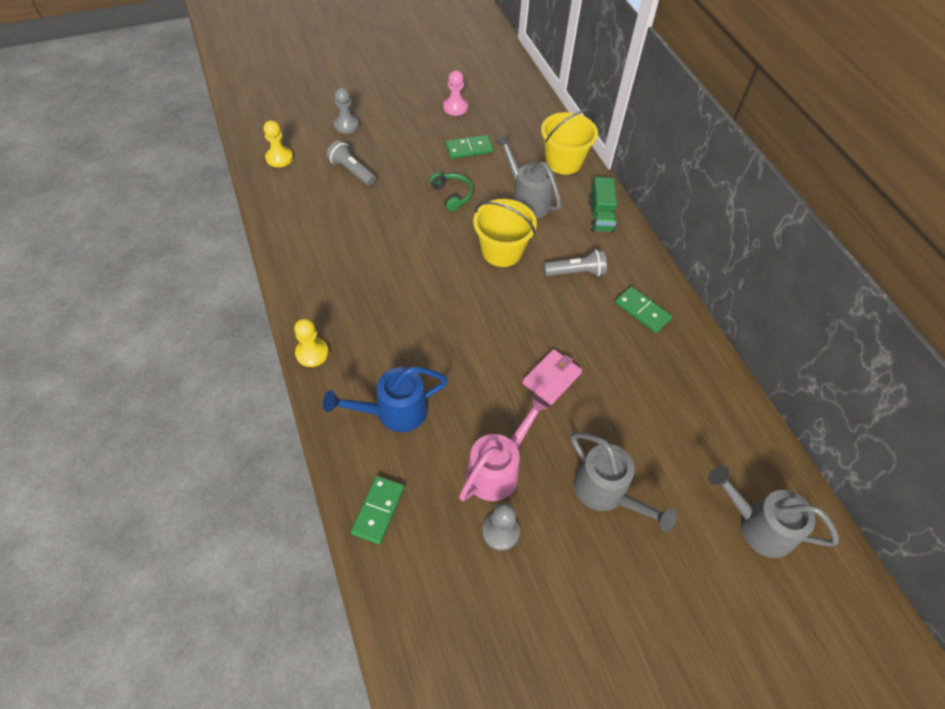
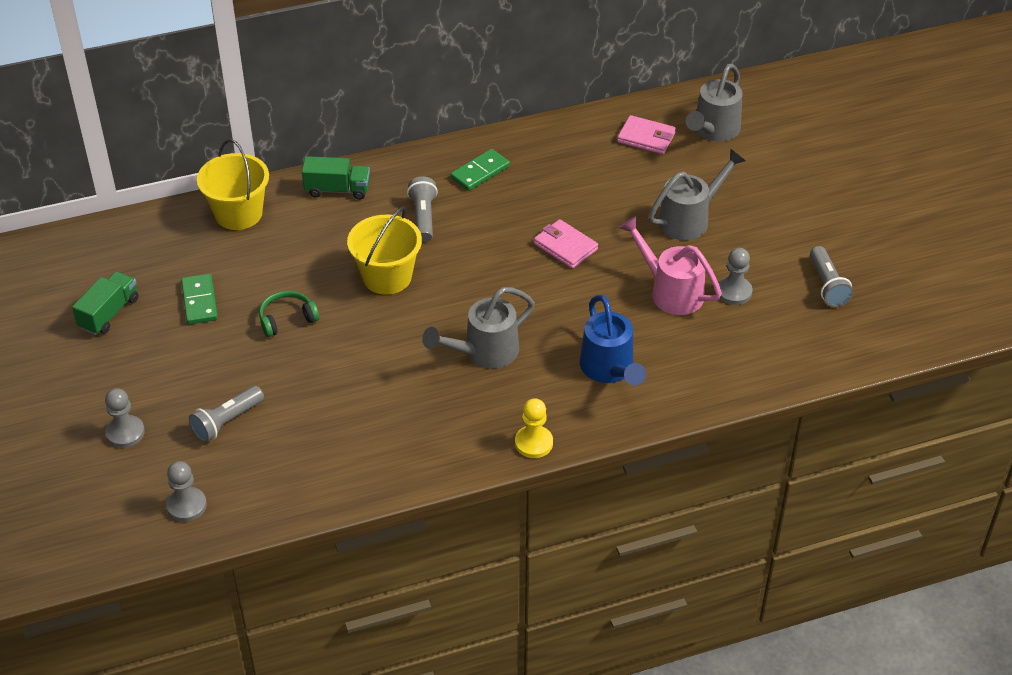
camera: 85 degrees left, 10 degrees down
(279, 158) = (186, 505): yellow pawn -> grey pawn
(378, 510) = (721, 378): green domino -> none
(455, 107) = (109, 313): pink pawn -> green truck
(517, 638) = (827, 285): none -> grey flashlight
(527, 199) = (301, 250): grey watering can -> grey watering can (484, 352)
(727, 454) = (646, 138): none -> pink wallet

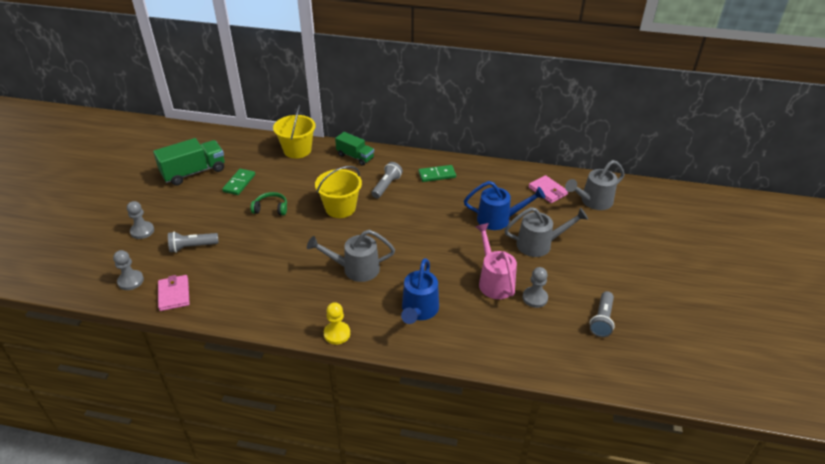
camera: 30 degrees right, 5 degrees down
(109, 313) = (194, 172): green truck -> green truck, size x1.55
(565, 247) = (451, 231): pink wallet -> pink wallet (174, 294)
(614, 205) = (499, 219): none -> blue watering can

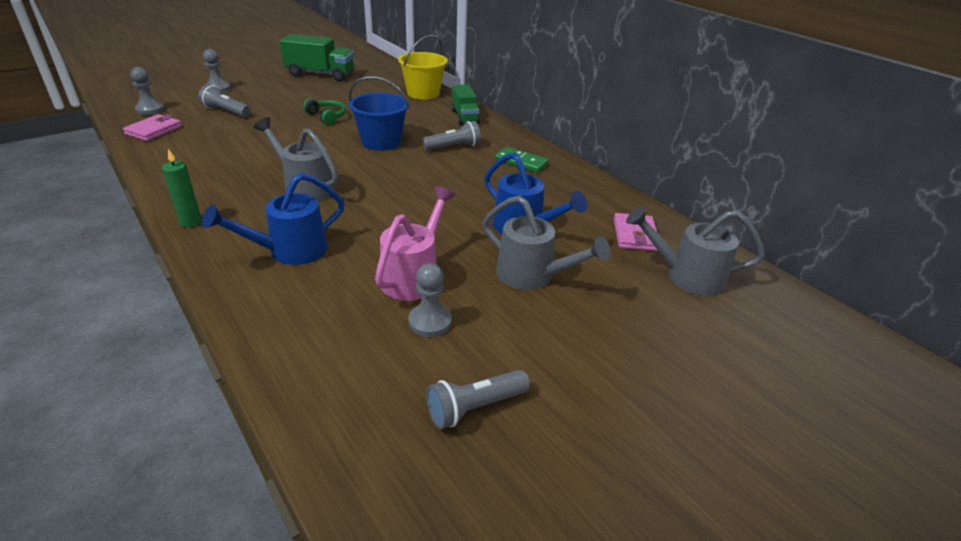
camera: 40 degrees right, 5 degrees down
(239, 183) = (337, 93): green domino -> none
(337, 334) = (190, 222): yellow pawn -> green candle
(340, 208) = (381, 142): yellow bucket -> blue bucket

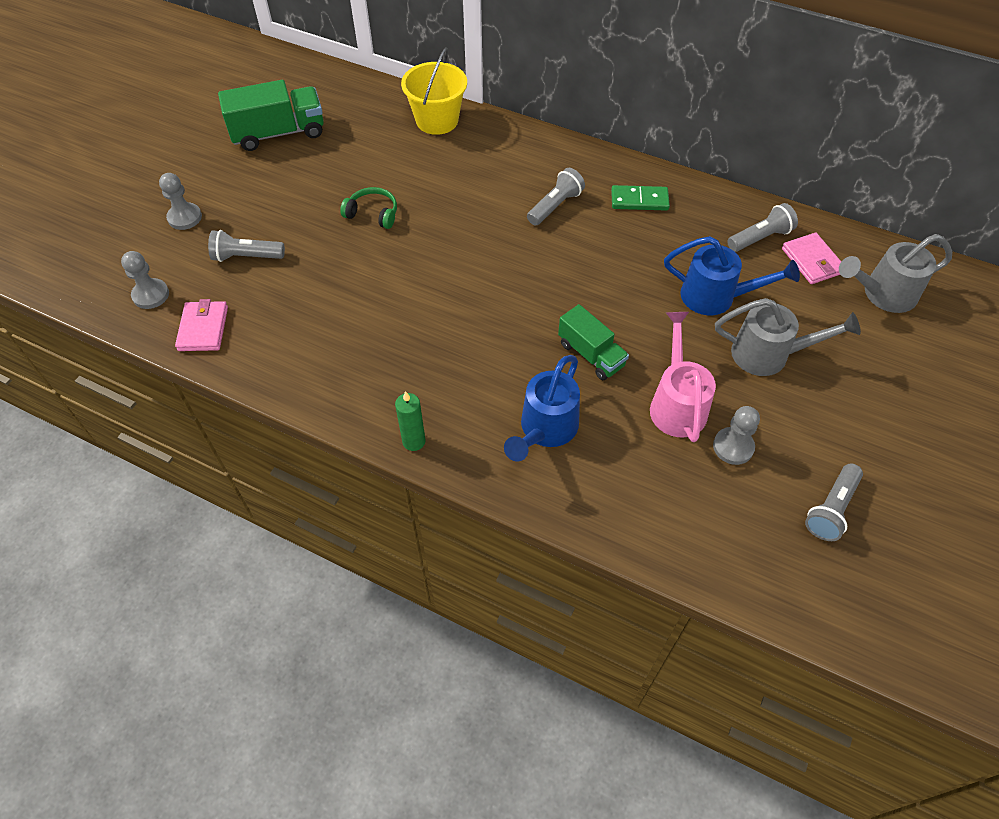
camera: 25 degrees left, 20 degrees up
(304, 187) = (469, 339): grey watering can -> none
(381, 142) = (475, 231): blue bucket -> none
(465, 117) = (521, 146): green truck -> green truck (591, 354)
(600, 208) = (760, 238): none -> grey flashlight

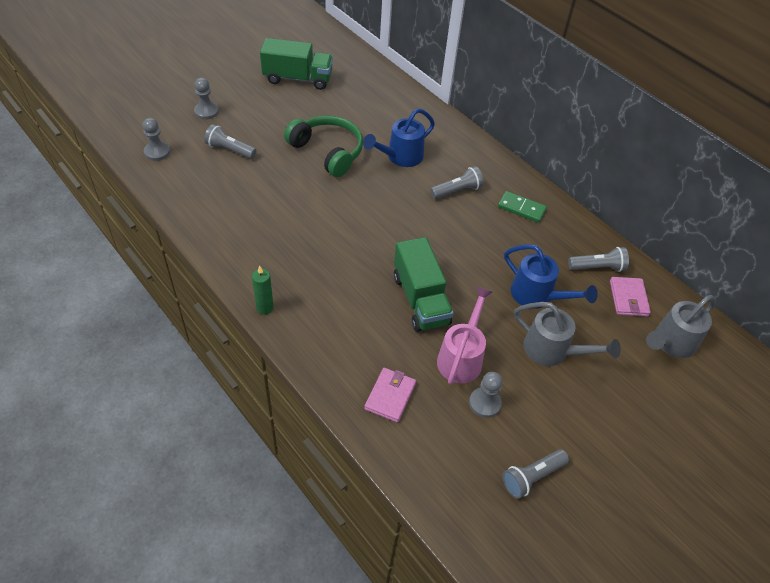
camera: 20 degrees right, 5 degrees down
(203, 328) = (176, 185): pink wallet -> pink wallet (390, 396)
(373, 213) = (328, 151): green headphones -> green headphones, size x1.88
(437, 120) = (409, 105): yellow bucket -> none
(545, 430) = (357, 336): blue watering can -> blue watering can (400, 157)
(591, 354) = (420, 299): green truck -> green truck, size x1.55
(882, 294) = (670, 343): grey watering can -> grey watering can turned 45 degrees counterclockwise

